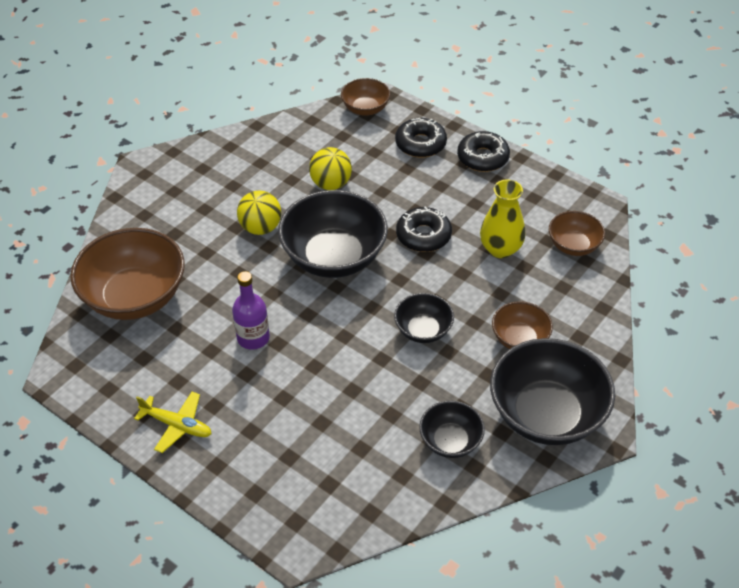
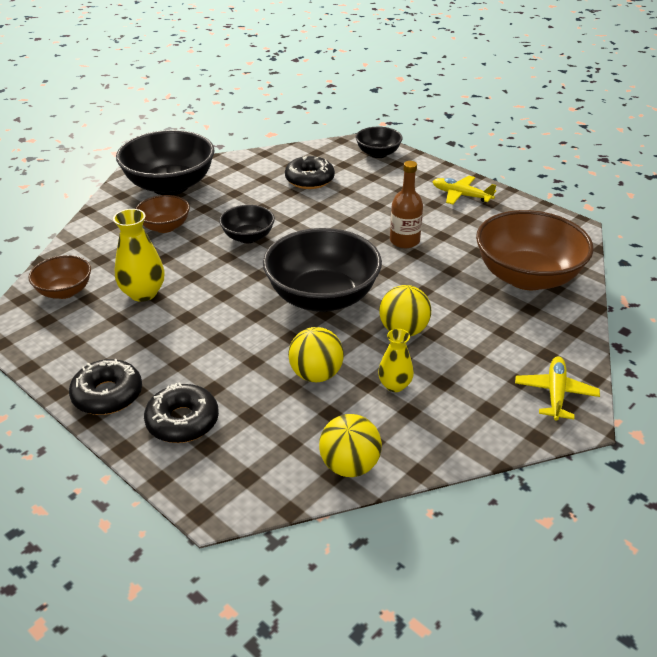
camera: 175 degrees left, 10 degrees down
(149, 183) = (555, 393): none -> yellow plane
(253, 338) = (404, 241): purple bottle -> brown bottle
(270, 180) = (394, 385): none -> yellow vase
(302, 125) = (349, 466): none -> yellow ball
(365, 109) = (246, 489): brown bowl -> none
(423, 236) = (220, 311): black donut -> black donut (309, 179)
(450, 441) = (250, 177): black bowl -> black bowl (378, 153)

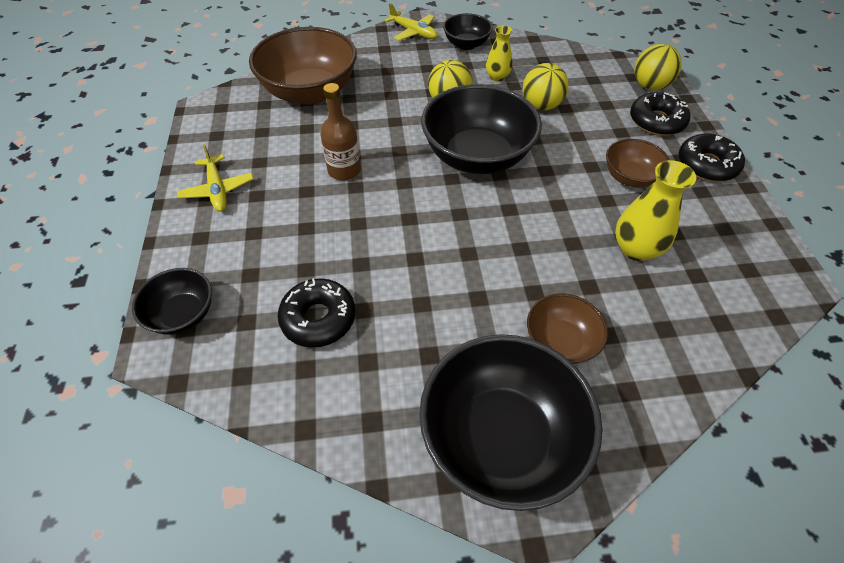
camera: 140 degrees left, 15 degrees up
(64, 291) = (722, 299): brown bowl -> brown bowl (630, 177)
(248, 237) = (478, 263): black bowl -> black bowl (466, 44)
(349, 466) = (568, 56): yellow ball -> yellow ball (649, 86)
(555, 393) = (413, 32): yellow plane -> yellow plane turned 105 degrees counterclockwise

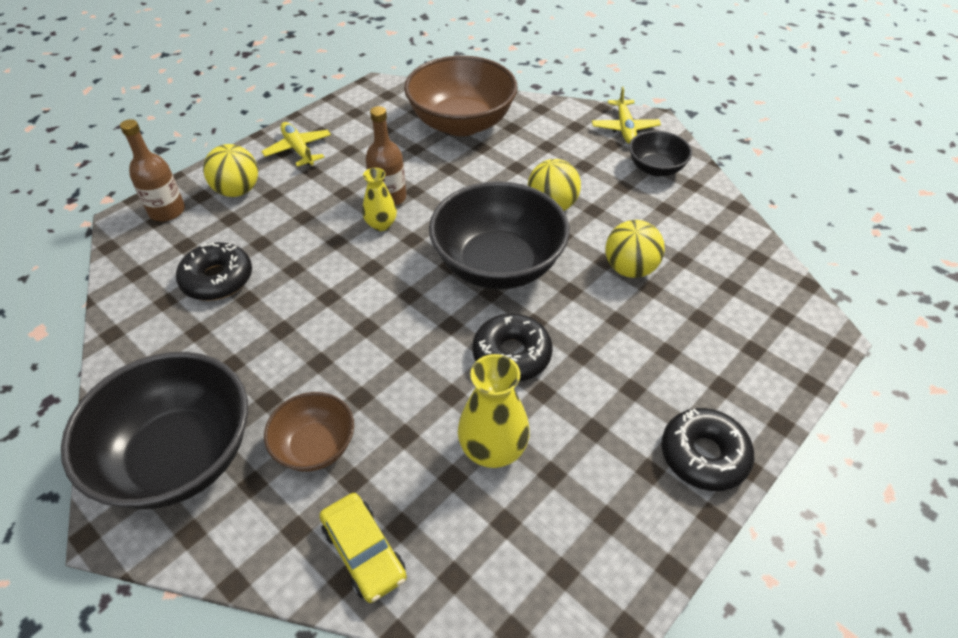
camera: 50 degrees right, 5 degrees down
(183, 314) = (167, 211): black bowl -> brown bottle
(217, 189) = (298, 150): yellow plane -> yellow plane turned 120 degrees clockwise
(497, 77) = (634, 215): yellow vase -> yellow vase (381, 224)
(630, 177) = (600, 394): brown bowl -> none
(649, 86) = (785, 338): yellow ball -> yellow ball (237, 191)
(656, 121) = (726, 374): black donut -> black donut (511, 355)
(673, 360) = (364, 552): none -> yellow car

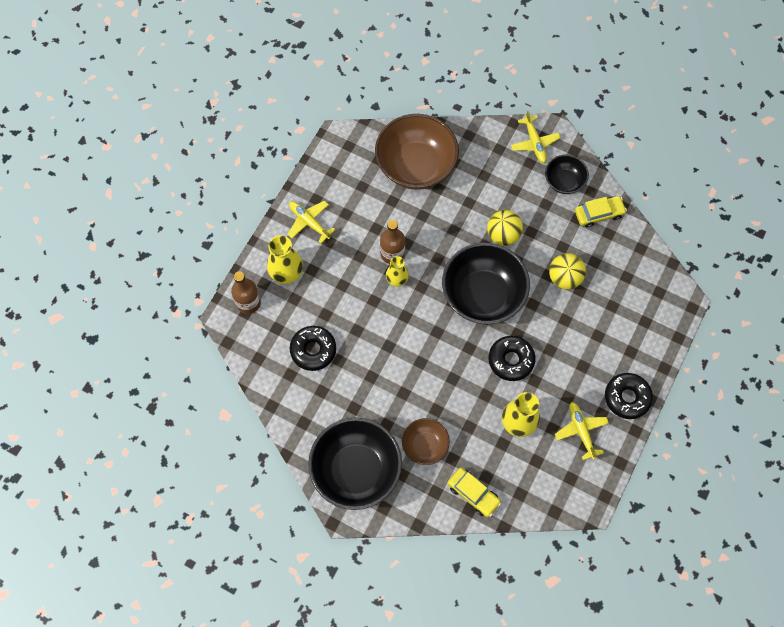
camera: 15 degrees left, 20 degrees up
(237, 191) = (286, 273): yellow ball -> yellow vase
(605, 491) = (581, 431): none -> yellow plane
(699, 209) = (599, 214): none -> yellow car

